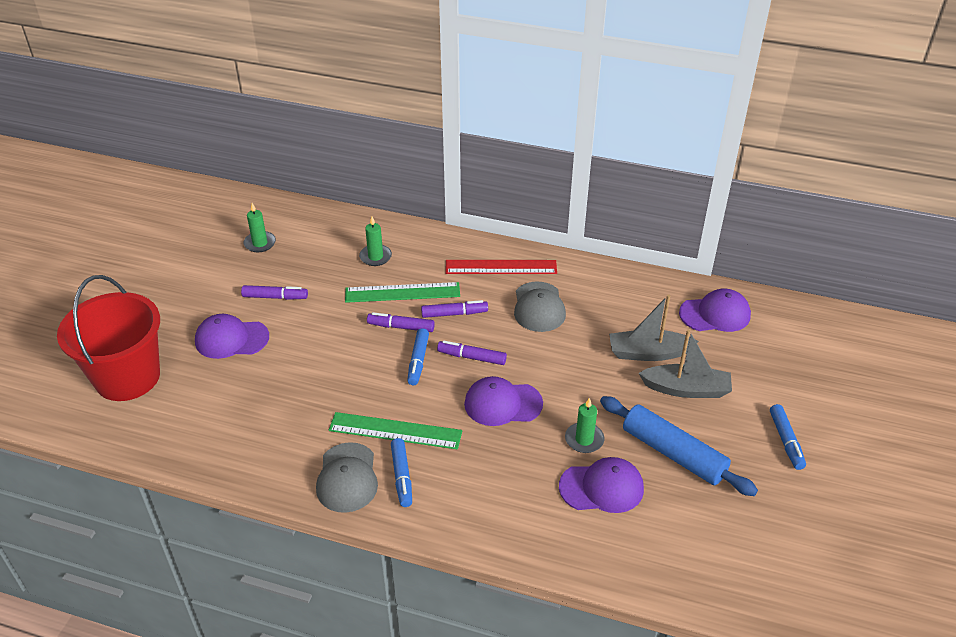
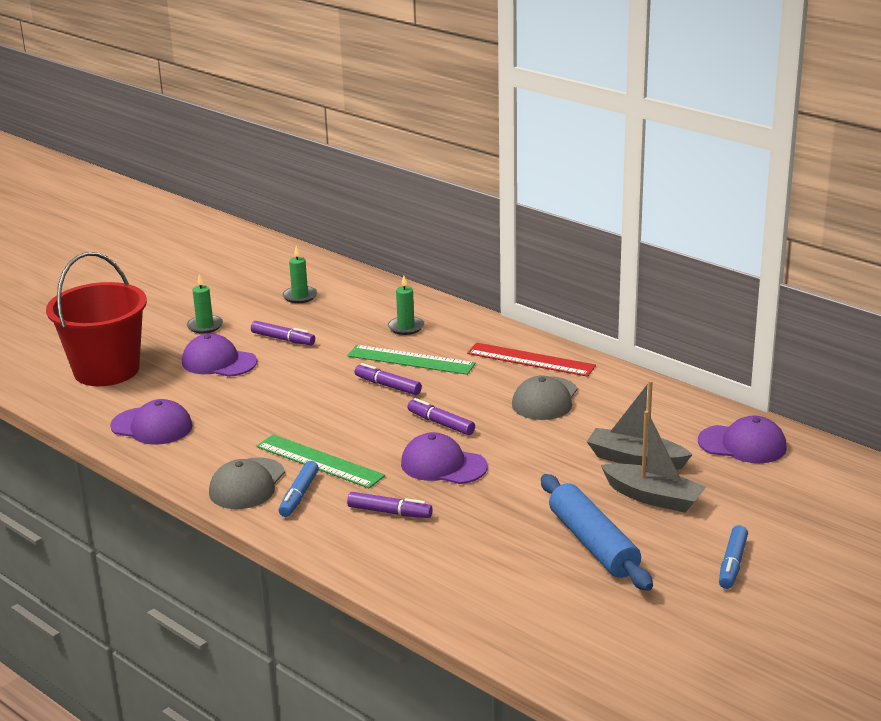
camera: 25 degrees right, 15 degrees down
(418, 361) = (384, 415): blue marker -> none
(454, 314) = (450, 386): purple marker -> purple marker (389, 512)
(584, 439) = (505, 511): green candle -> green candle (205, 326)
(602, 488) = (492, 551): purple cap -> purple cap (152, 426)

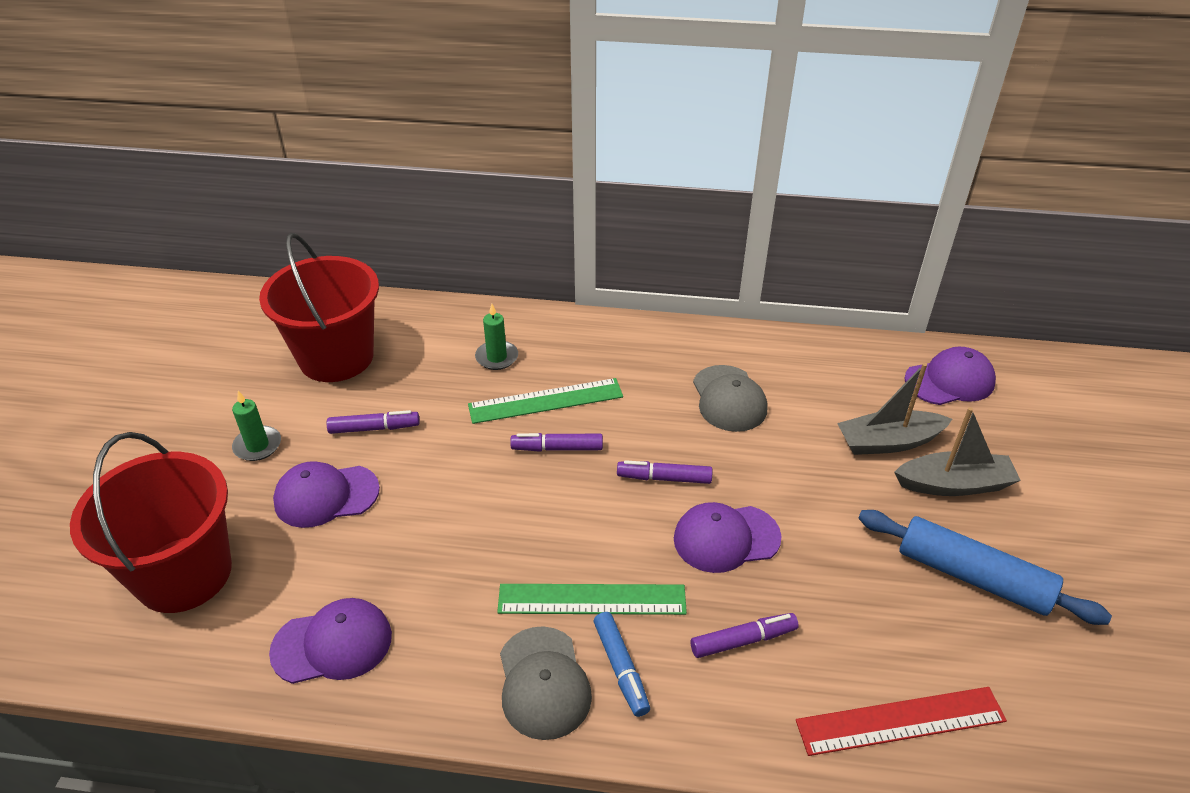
camera: 35 degrees left, 15 degrees up
(300, 296) = (336, 357): green candle -> red bucket
(530, 360) = (663, 352): red ruler -> red ruler (900, 721)
(732, 564) = (1105, 538): blue marker -> none

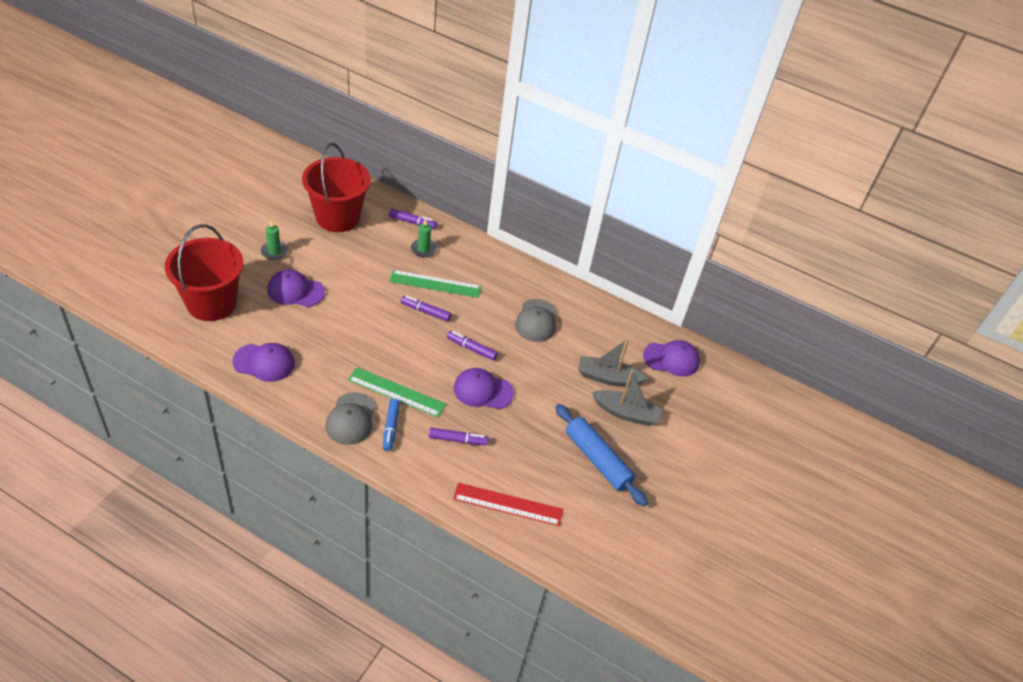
camera: 15 degrees right, 5 degrees up
(374, 428) = (337, 265): purple marker -> purple marker (412, 222)

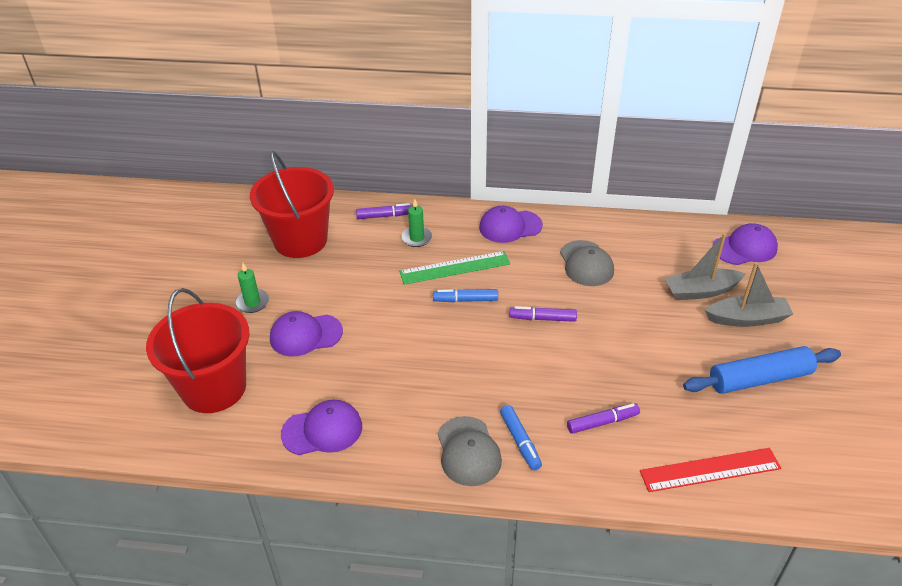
camera: 15 degrees left, 5 degrees down
(396, 392) = (497, 399): green ruler -> none
(425, 311) = (465, 300): purple marker -> blue marker
(483, 390) = (588, 357): purple cap -> purple cap (510, 226)
(597, 460) = (759, 379): blue rolling pin -> blue rolling pin turned 45 degrees counterclockwise

